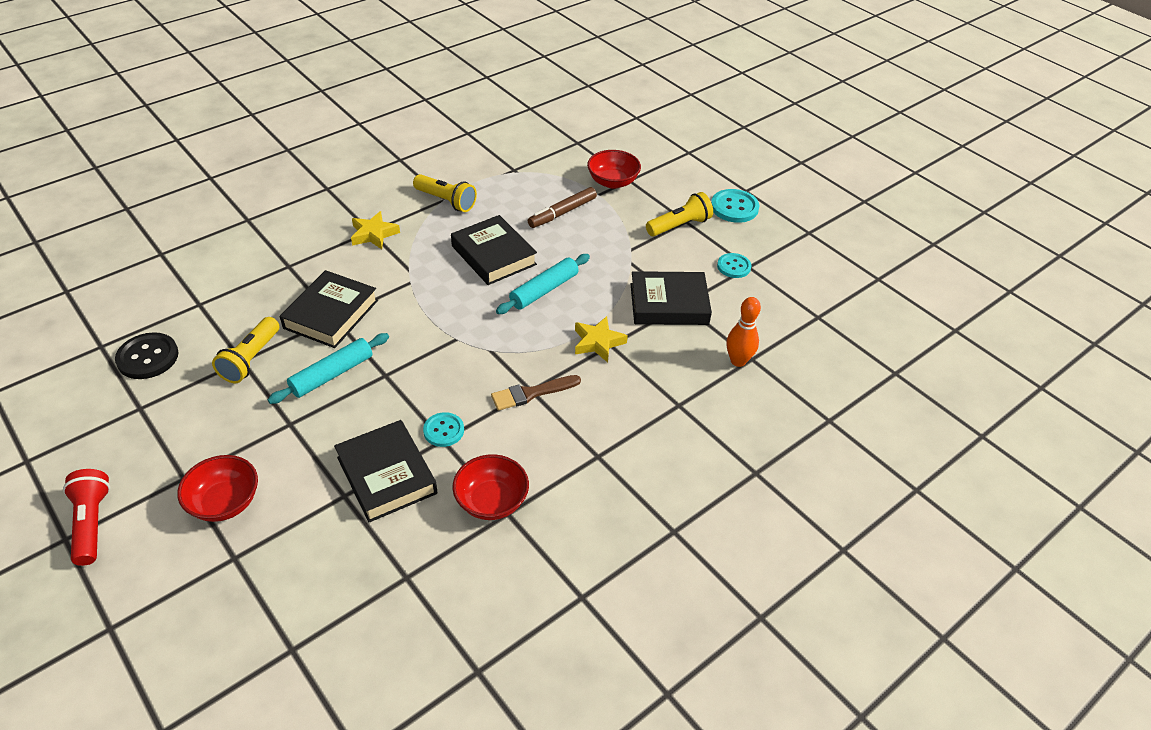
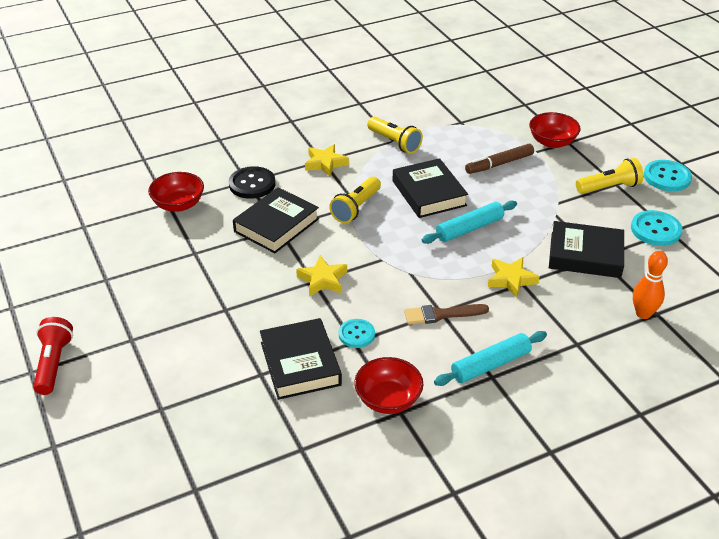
camera: 15 degrees right, 5 degrees down
(148, 357) = (119, 240): black button -> black button (252, 184)
(225, 502) = (161, 364): red bowl -> red bowl (178, 204)
(251, 359) = (203, 253): yellow flashlight -> yellow flashlight (356, 208)
(332, 375) = (268, 275): turquoise rolling pin -> turquoise rolling pin (490, 365)
(395, 372) = (323, 280): none -> yellow star
(733, 266) = (655, 230): turquoise button -> turquoise button, size x1.52

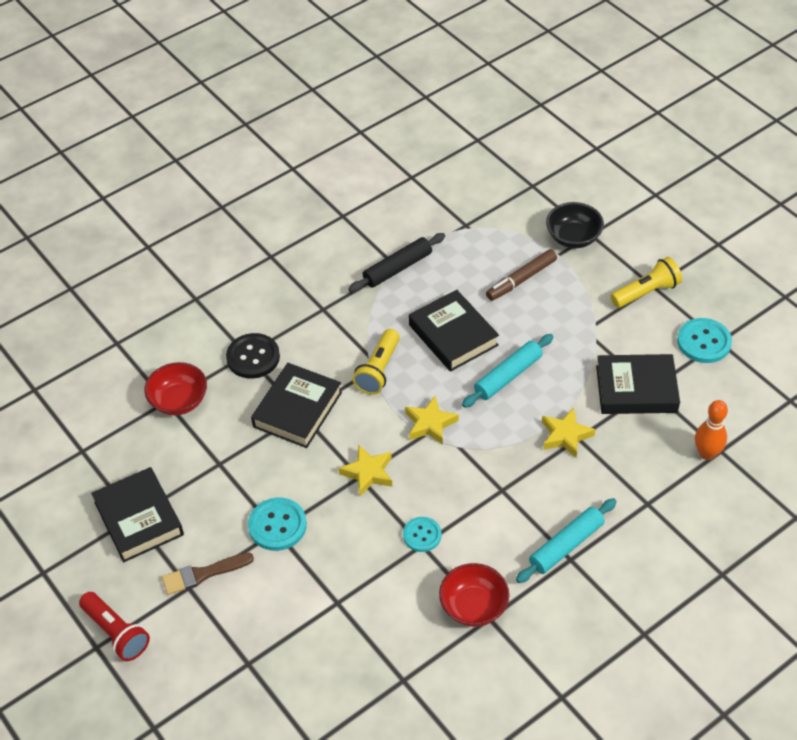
camera: 10 degrees left, 10 degrees up
(53, 364) = (116, 632): red flashlight -> red flashlight turned 150 degrees clockwise
(300, 363) = (374, 582): black book -> black book (139, 518)
(325, 163) = (327, 313): yellow star -> yellow star (430, 424)
(394, 142) = (397, 268): yellow flashlight -> black rolling pin
(441, 314) = (503, 494): brown brush -> brown brush (203, 574)
(552, 142) = (573, 238): red bowl -> black bowl
(667, 177) = (705, 267): turquoise button -> turquoise button (277, 525)

